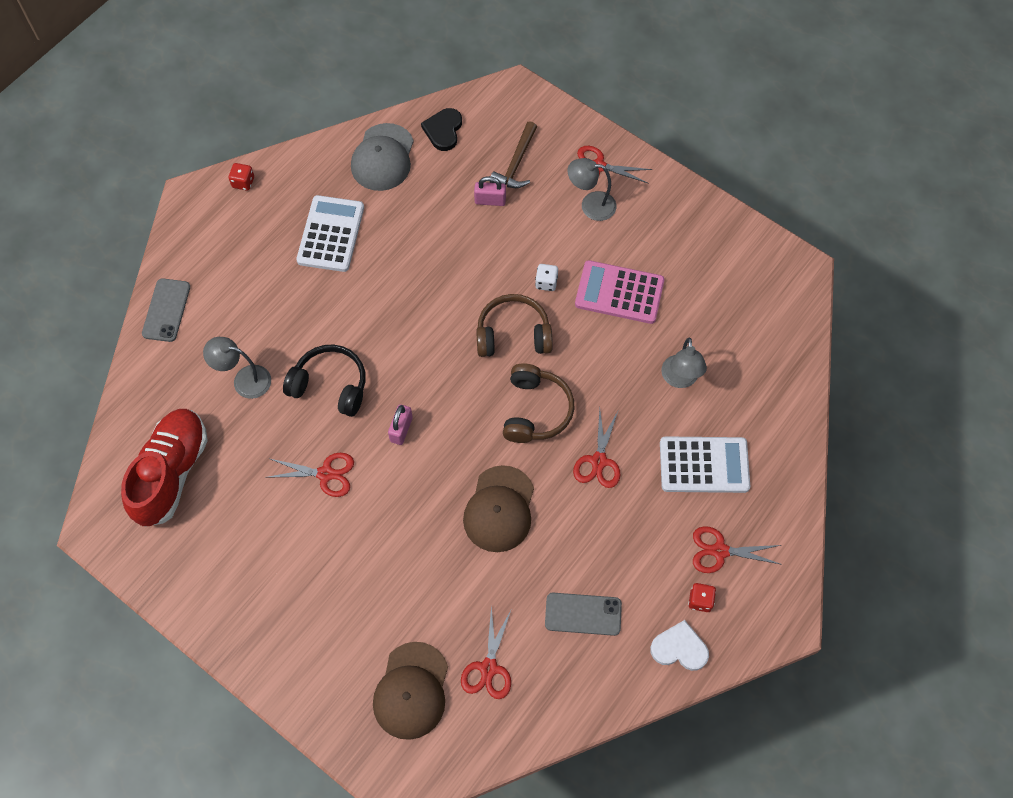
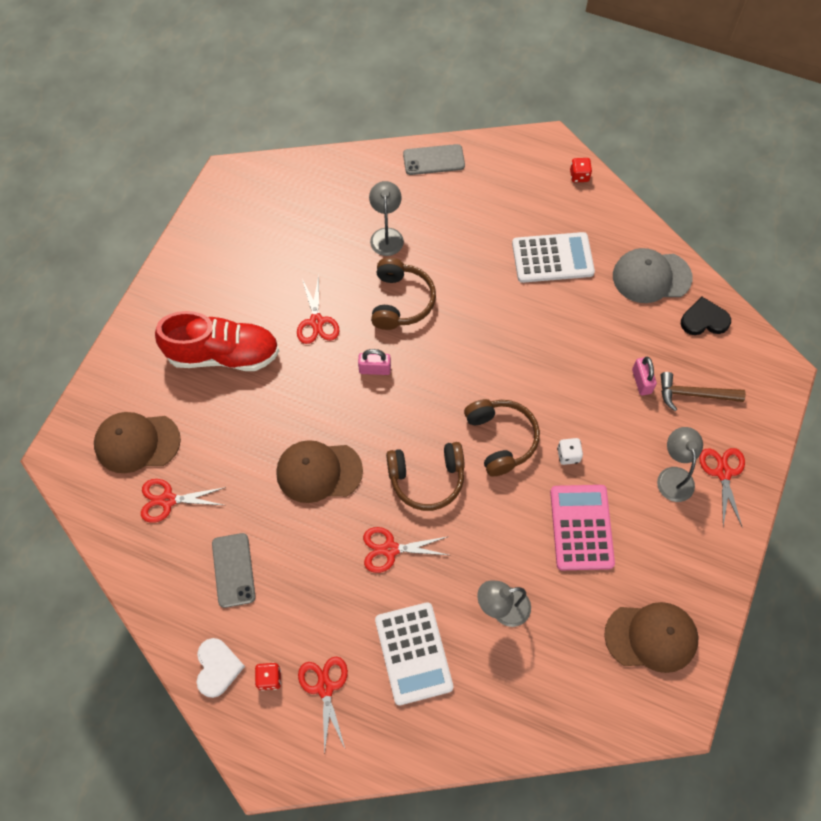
camera: 75 degrees right, 0 degrees up
(171, 473) = (288, 210): red shoe -> red shoe (223, 354)
(330, 386) = (401, 301): black headphones -> brown headphones
(731, 269) = (651, 637): none -> brown cap

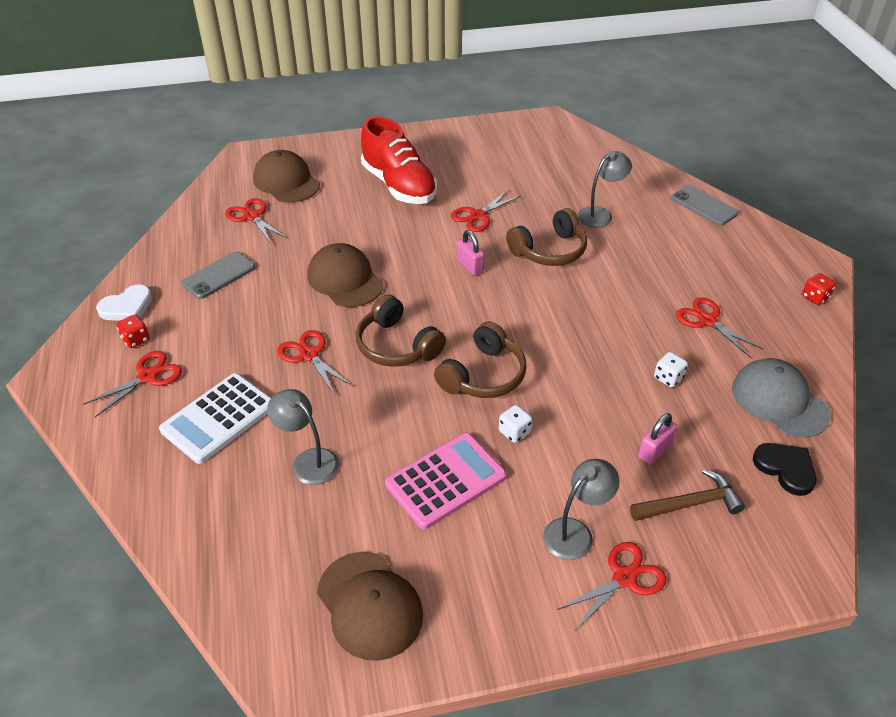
camera: 55 degrees right, 20 degrees down
(552, 258) = (707, 320): white calculator -> red scissors
(587, 324) = (668, 378): none -> white dice
(694, 394) = (689, 503): brown hammer -> brown hammer turned 105 degrees clockwise

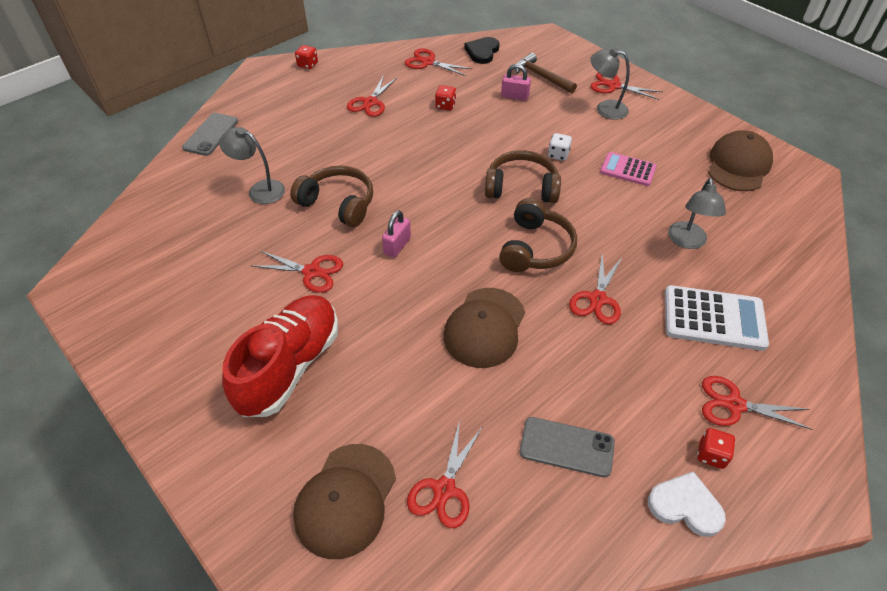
camera: 120 degrees left, 5 degrees up
(445, 480) = (628, 170): pink calculator -> pink calculator, size x0.64
(668, 378) = (445, 106): white dice -> red dice
(779, 401) = (428, 62): grey cap -> red scissors

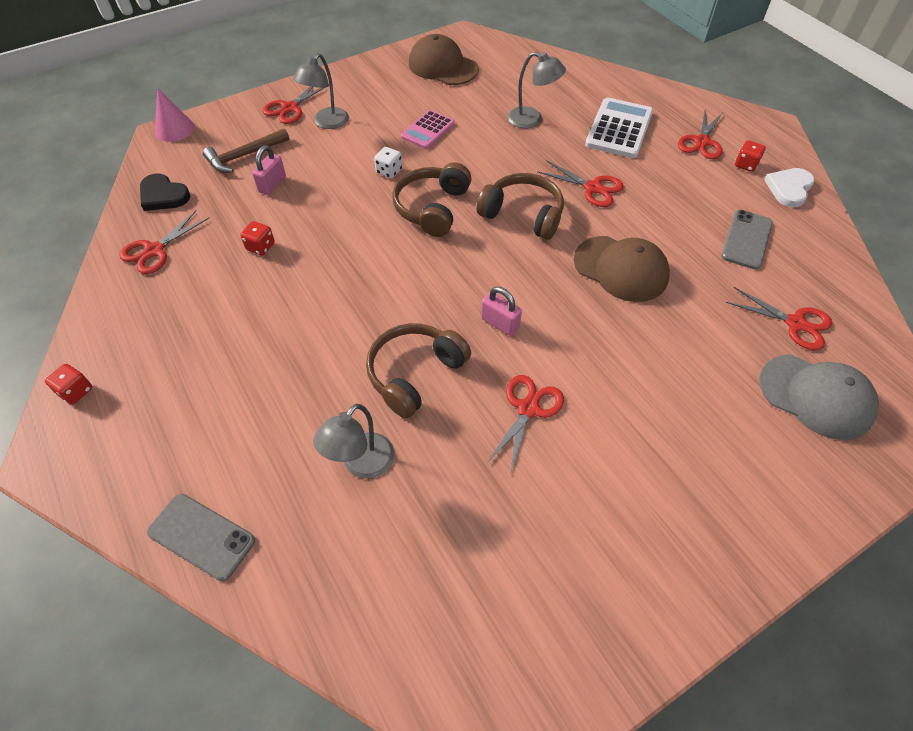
camera: 80 degrees left, 5 degrees up
(290, 366) = (666, 437): red shoe -> none
(345, 500) = (816, 396): brown cap -> grey cap
(370, 102) = (216, 321): red scissors -> none
(556, 38) = (174, 129): none -> pink cone

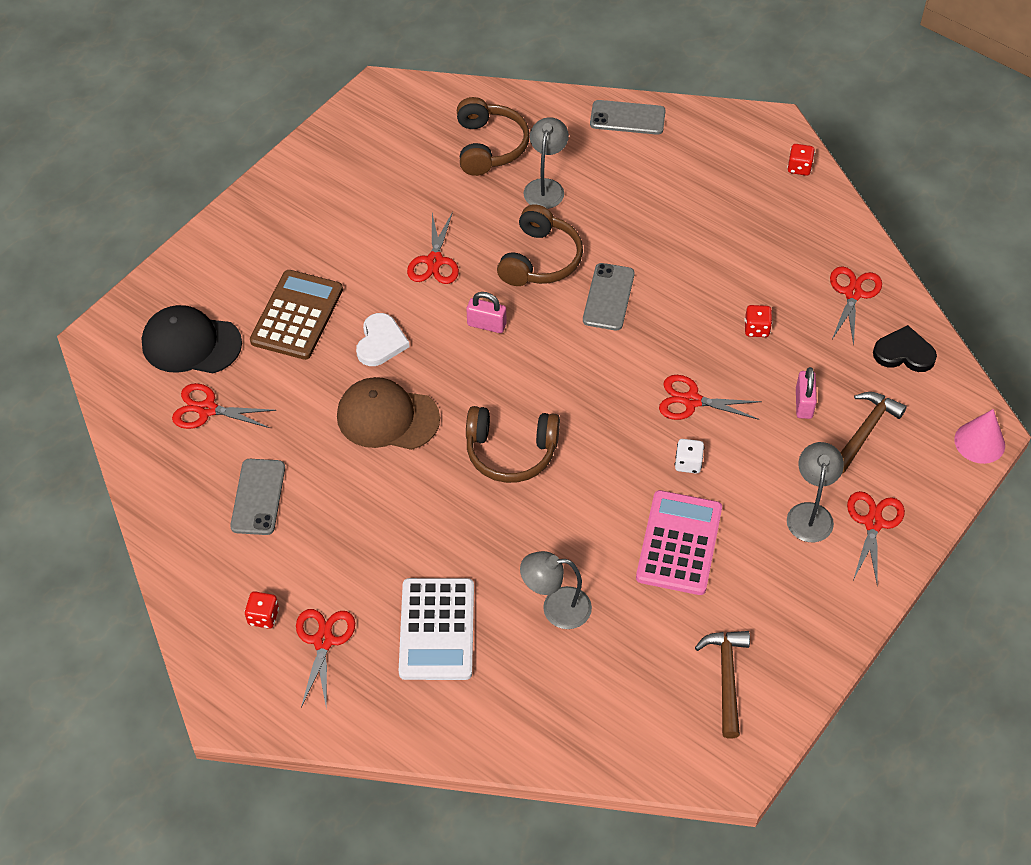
camera: 160 degrees right, 0 degrees up
(370, 314) = (608, 297): none -> grey phone
(428, 130) = (679, 543): pink calculator -> pink calculator, size x1.57
(432, 208) = (612, 429): brown headphones -> brown headphones (489, 146)
(442, 66) = (726, 678): brown cap -> brown hammer
(593, 188) = (444, 516): red scissors -> red scissors (691, 401)
(695, 393) = (297, 315): none -> brown calculator
(789, 188) = (209, 592): white heart -> white heart (380, 342)
(816, 396) = (191, 343): grey cap -> black cap

